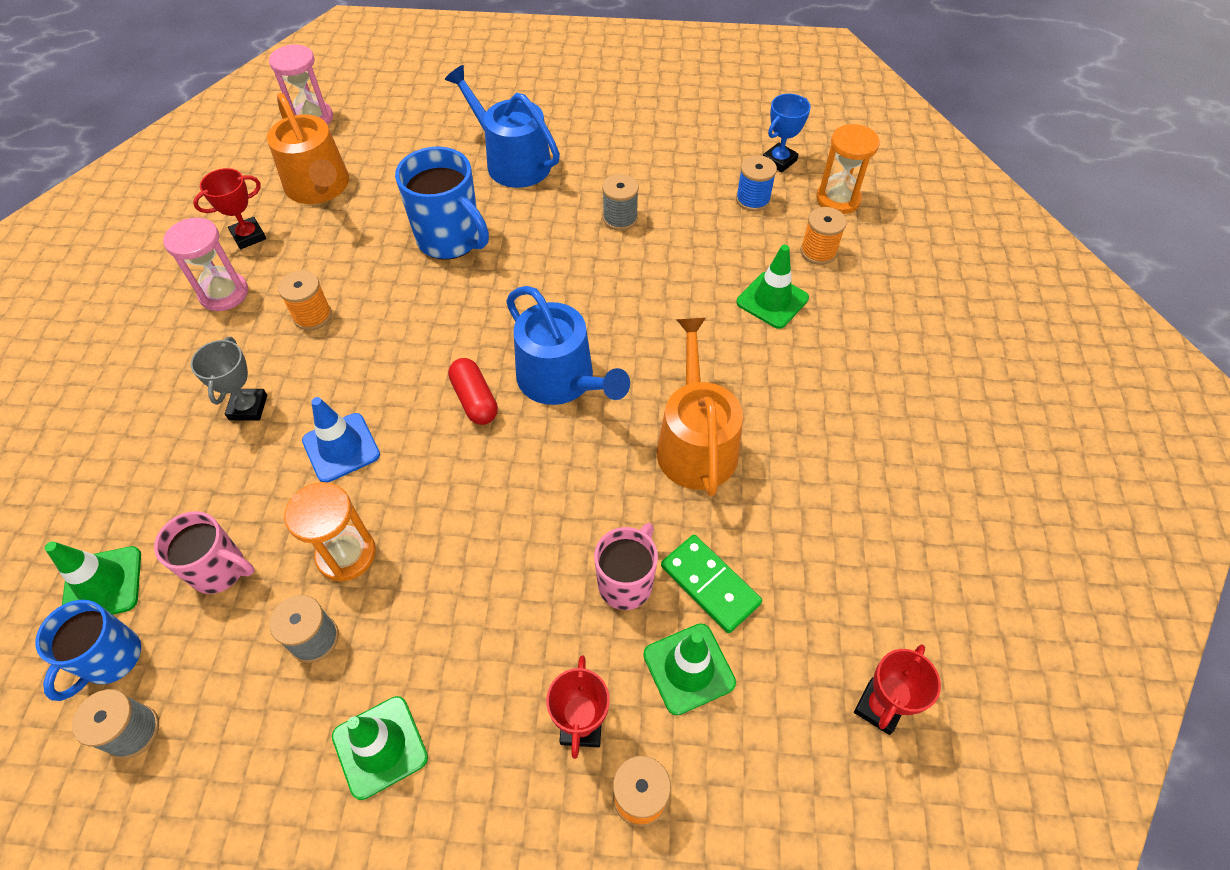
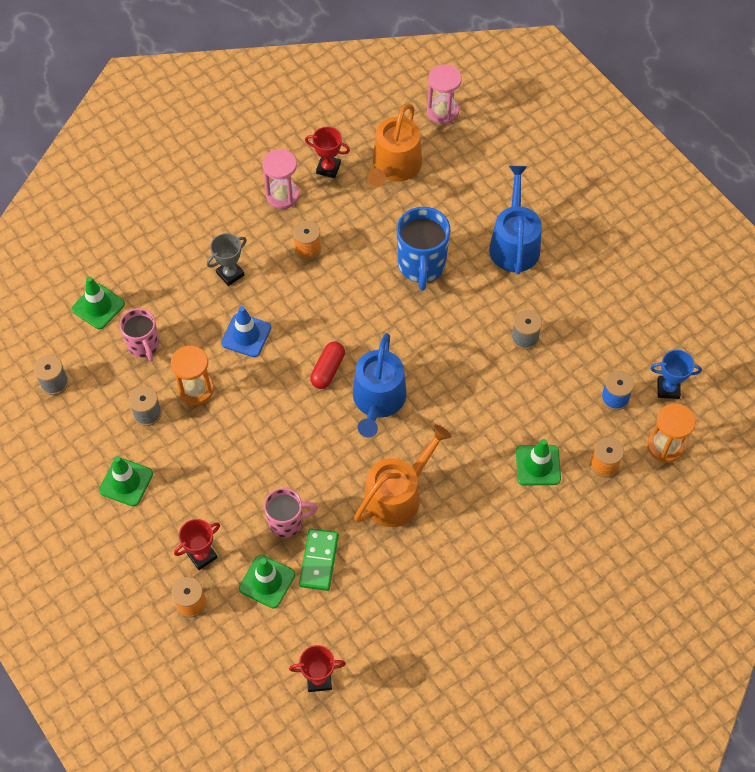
camera: 50 degrees right, 5 degrees up
(111, 659) = (73, 344): blue mug -> none

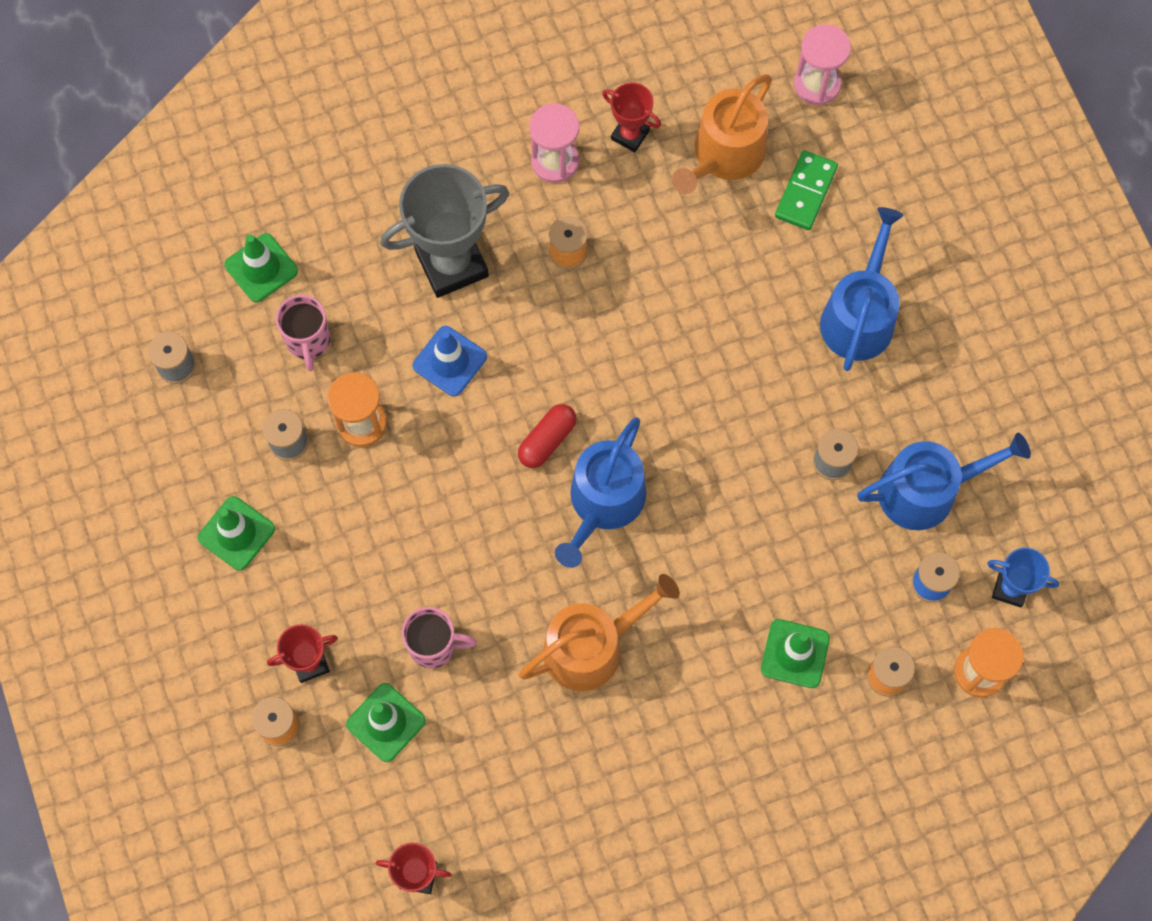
camera: 15 degrees right, 10 degrees up
(230, 274) = (451, 263): grey trophy -> grey trophy, size x1.94
(319, 560) = (462, 711): green domino -> green domino (805, 192)
(421, 266) = (719, 317): blue mug -> none
(593, 341) = (926, 490): none -> blue watering can

